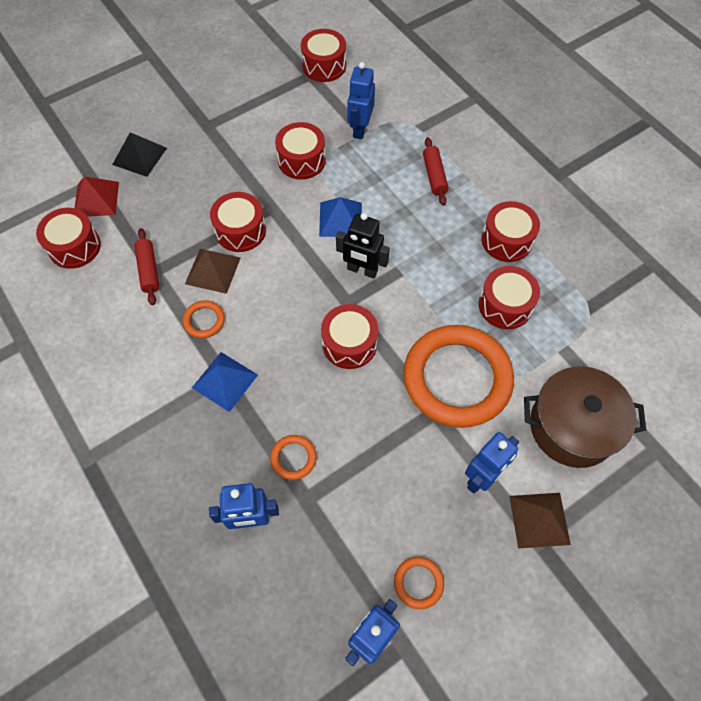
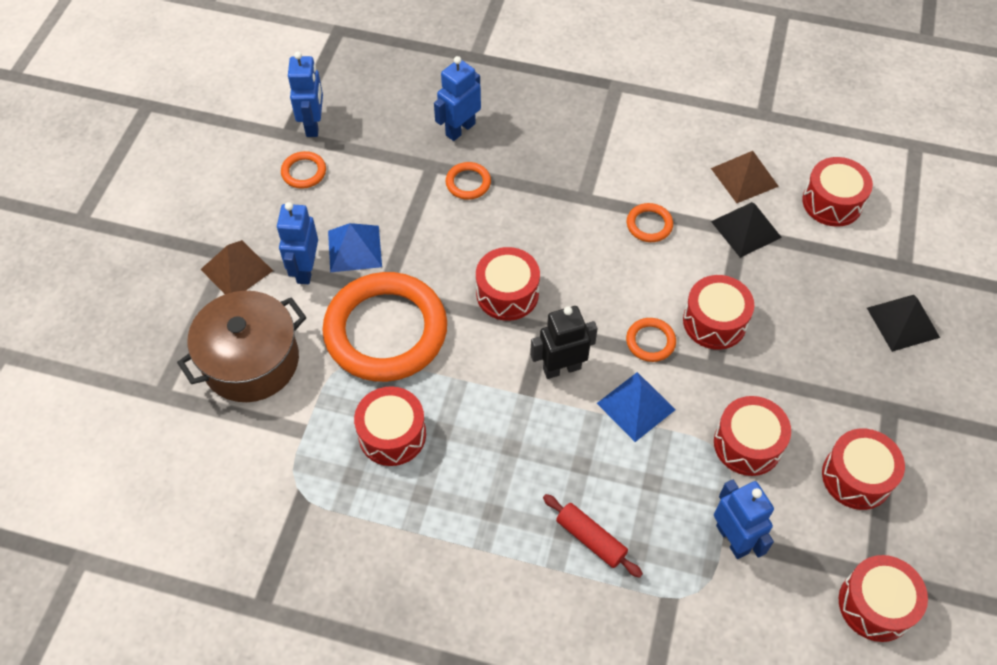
camera: 140 degrees right, 5 degrees down
(96, 199) = (877, 253): red pyramid -> none
(148, 270) = (746, 229): red rolling pin -> black pyramid
(212, 270) = (693, 268): brown pyramid -> brown pyramid (744, 177)
(225, 381) = (578, 195): blue pyramid -> blue pyramid (354, 248)
(291, 247) = (650, 341): none -> orange ring
(506, 240) = (444, 513): red drum -> red drum (856, 477)

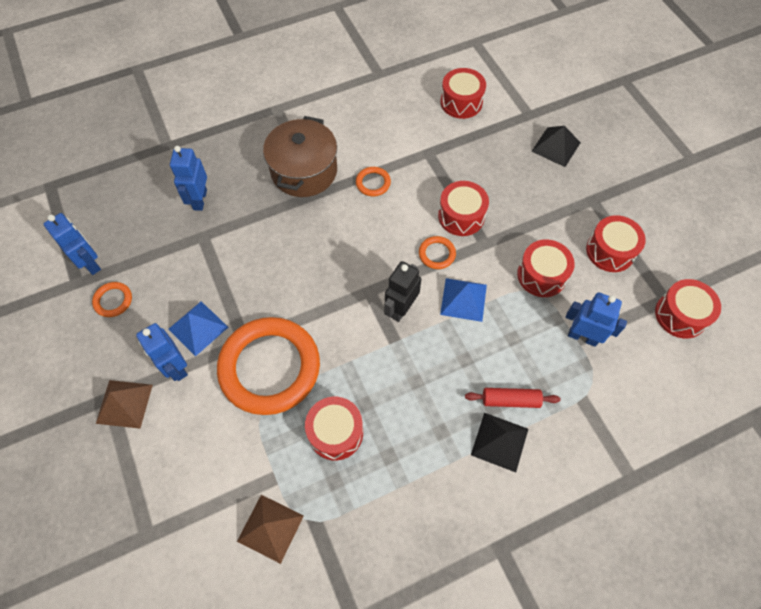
camera: 40 degrees left, 5 degrees up
(251, 361) = (194, 459): brown pot -> brown pot (304, 171)
(468, 183) = (237, 231): orange ring -> none
(507, 294) = (326, 286): red drum -> none
(744, 177) = (401, 118): brown pyramid -> brown pyramid (270, 528)
(746, 229) = (429, 149): black pyramid -> black pyramid (499, 441)

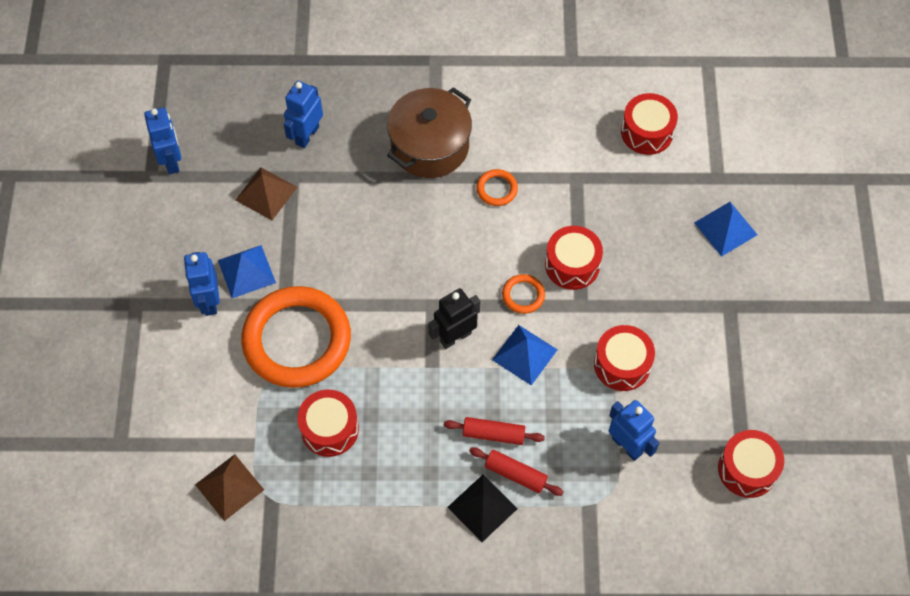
camera: 25 degrees right, 0 degrees up
(113, 300) = (178, 209): orange ring -> none
(124, 404) = (147, 316): brown pyramid -> brown pyramid (266, 193)
(474, 375) = (493, 434): none -> red rolling pin
(556, 146) = (725, 228): black pyramid -> blue pyramid
(610, 251) = (713, 370): red drum -> none

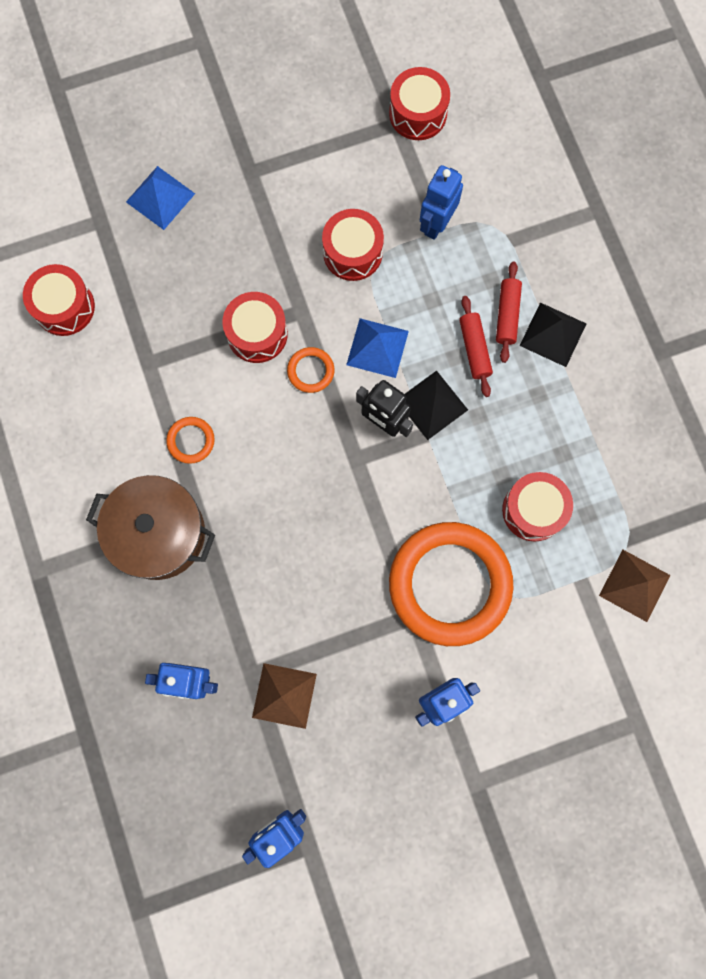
camera: 110 degrees left, 15 degrees up
(246, 271) = (390, 675): blue pyramid -> none
(456, 380) = (432, 405): none -> black pyramid

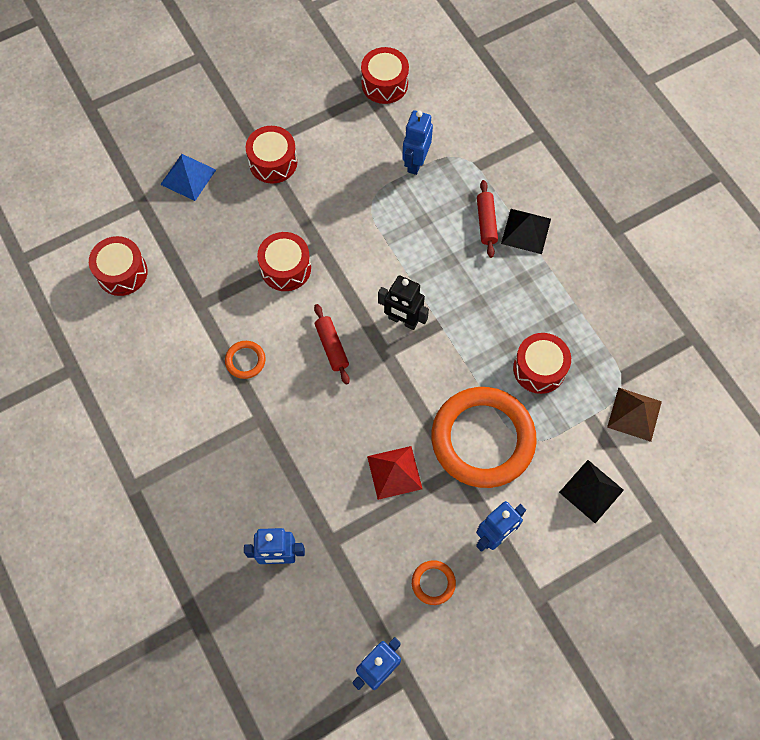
camera: 10 degrees left, 10 degrees down
(159, 533) = (231, 439): brown pot -> none
(284, 695) = (361, 554): brown pyramid -> none
(311, 371) = (335, 290): orange ring -> orange ring (433, 583)
(340, 606) = (394, 472): none -> red pyramid
(352, 252) = (352, 194): red drum -> red drum (273, 162)
(377, 348) = (386, 263): blue pyramid -> none
(432, 405) = (439, 300): black pyramid -> black pyramid (591, 491)
(474, 349) = (465, 252): red rolling pin -> red rolling pin (332, 346)

